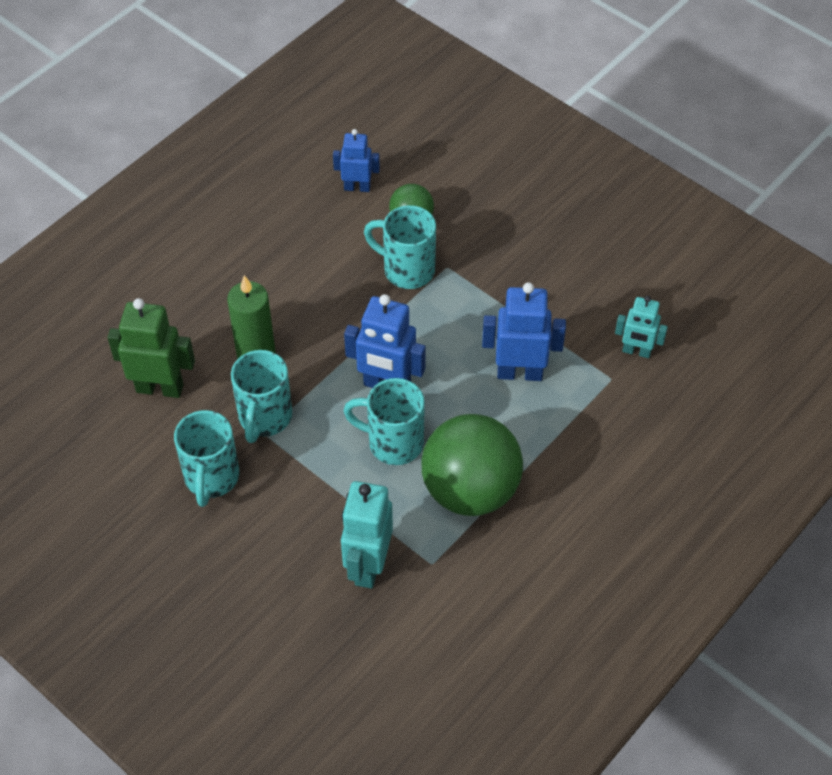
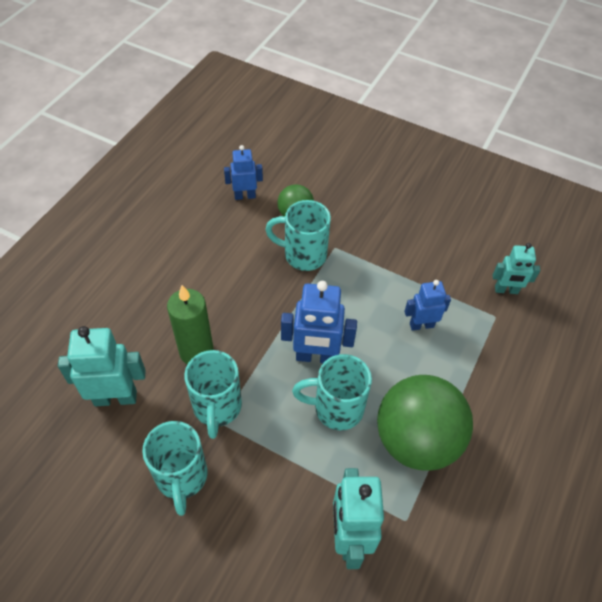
camera: 15 degrees left, 0 degrees up
(160, 388) = (115, 397): green robot -> turquoise robot
(519, 372) = (421, 325): blue robot -> blue robot, size x0.62

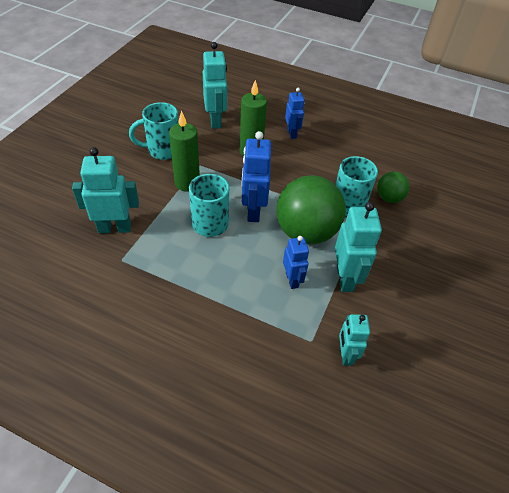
camera: 85 degrees right, 5 degrees down
(217, 407) = (209, 163): turquoise mug -> none
(245, 196) = (398, 168): blue robot -> blue robot (292, 133)
(259, 438) = (187, 183): none -> green candle
(414, 275) = (345, 278): none -> turquoise robot
(416, 440) = (184, 269): green ball -> green ball (306, 232)

